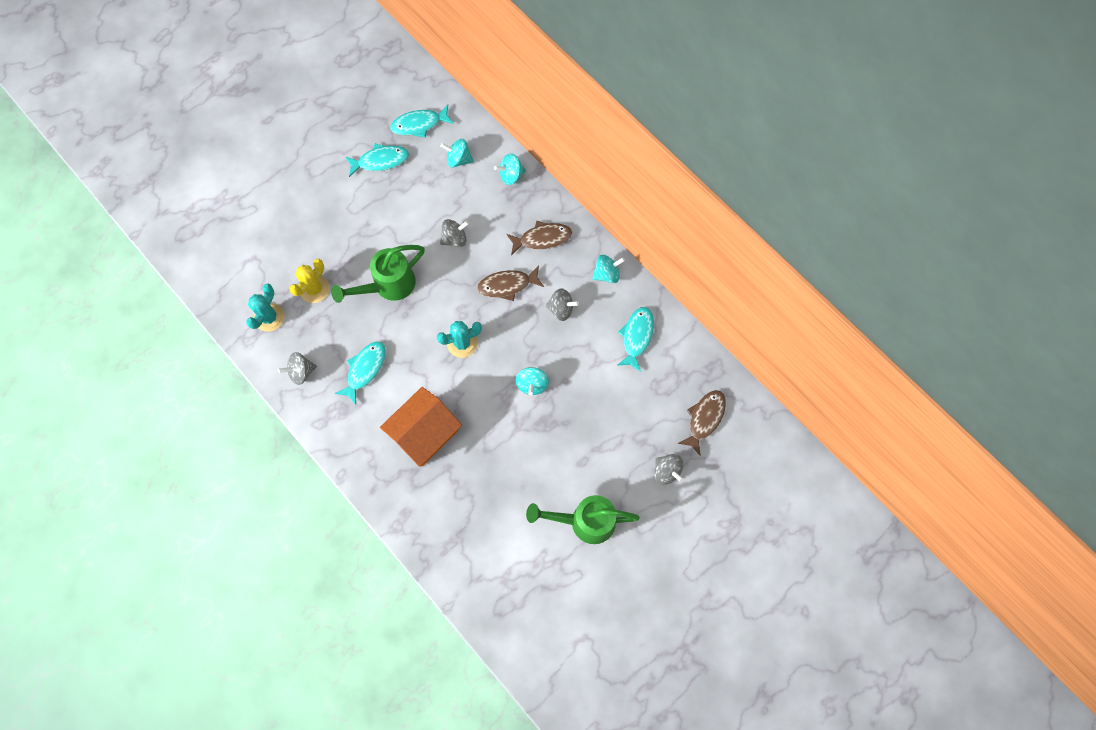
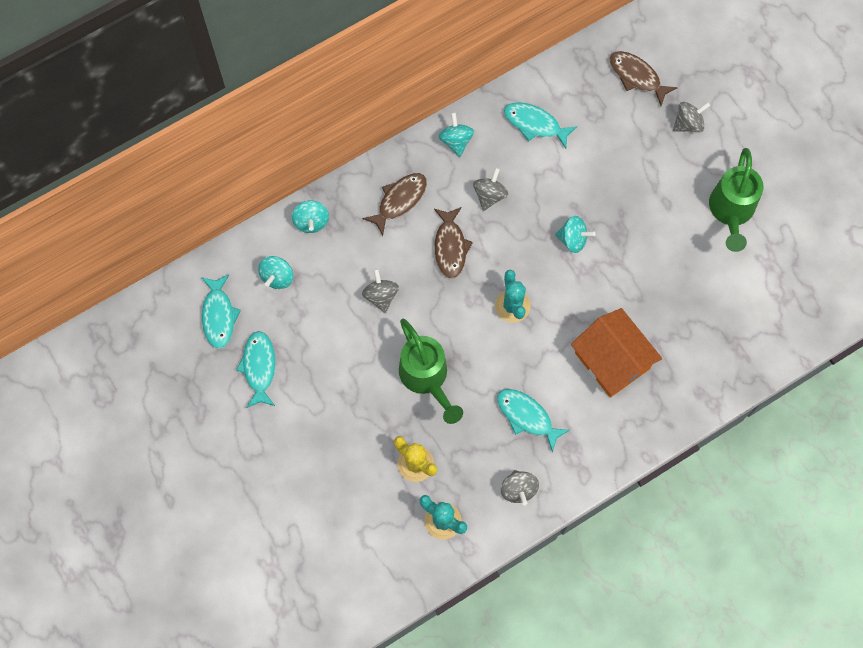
camera: 80 degrees left, 0 degrees up
(542, 238) = (399, 201): brown fish -> brown fish turned 45 degrees clockwise

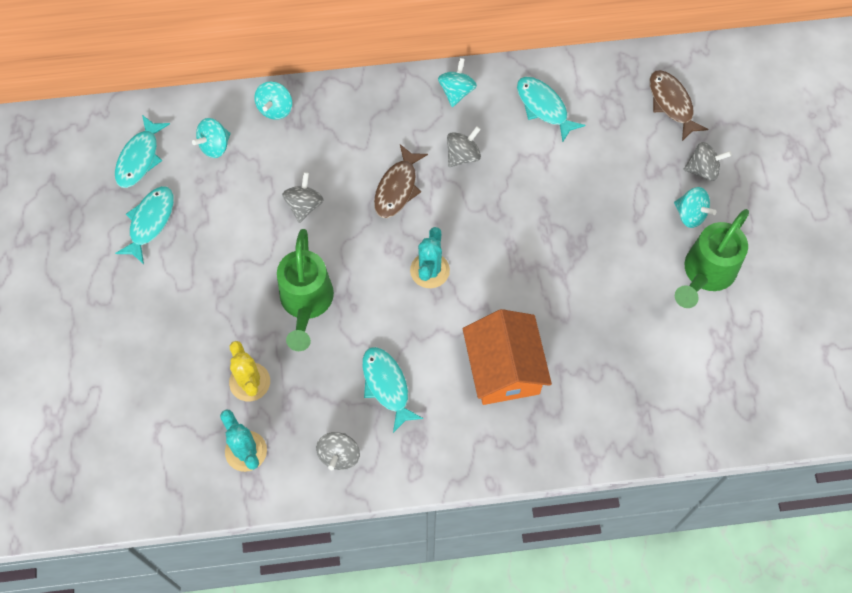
camera: 25 degrees right, 5 degrees down
(399, 201) = (371, 124): brown fish -> none
(573, 239) = (525, 232): turquoise spinning top -> turquoise spinning top (690, 214)

